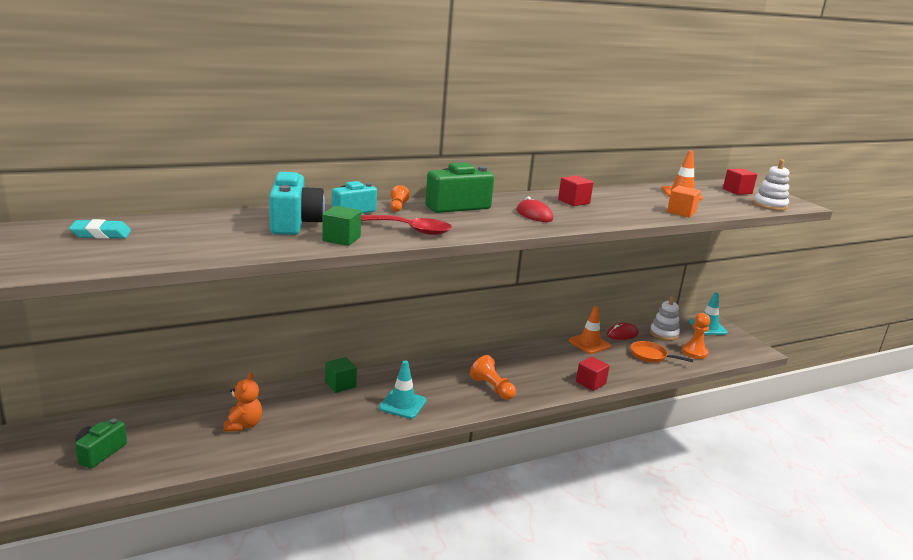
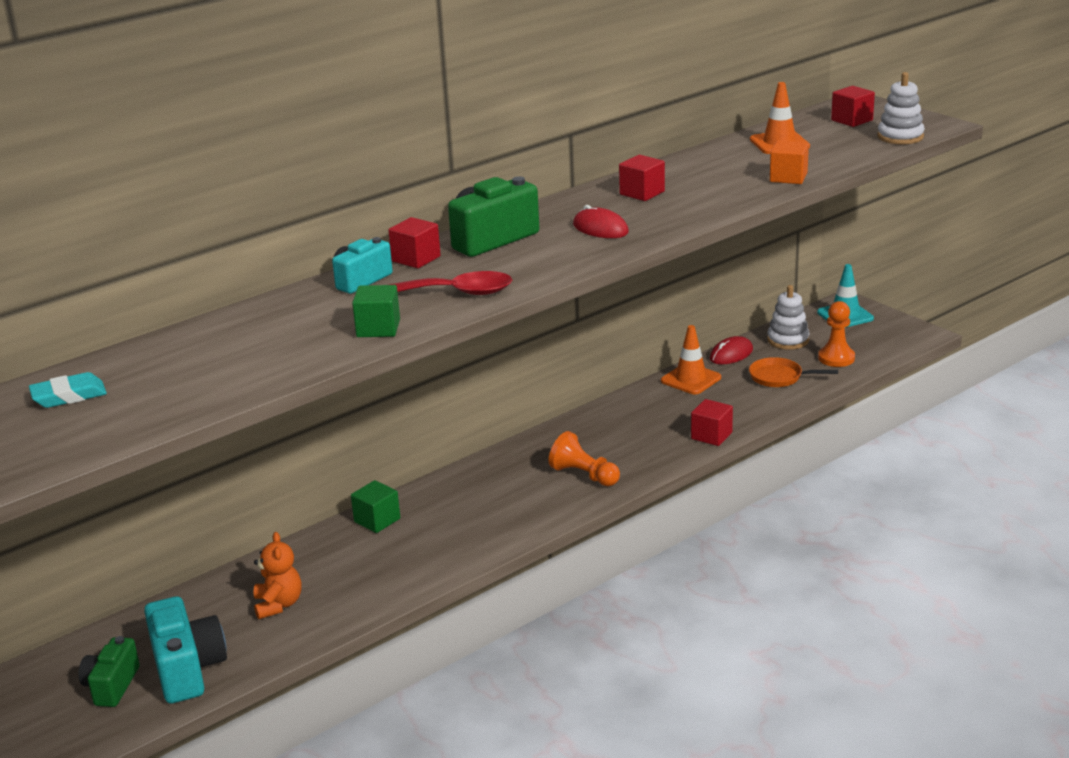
camera: 10 degrees left, 5 degrees up
(294, 223) = (301, 319): turquoise camera -> turquoise camera (187, 669)
(398, 207) = (416, 259): orange pawn -> red cube
(402, 404) = (475, 526): turquoise traffic cone -> none

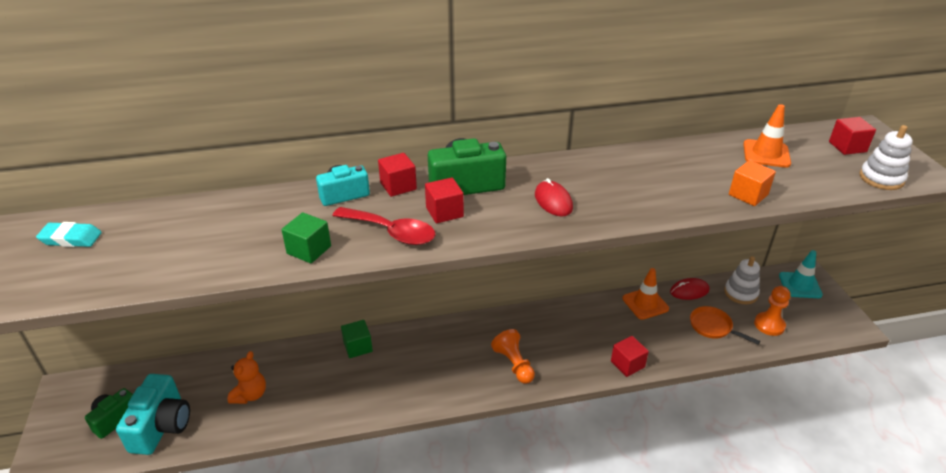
camera: 25 degrees right, 10 degrees up
(642, 193) = (615, 173): red cube -> red cube (444, 212)

